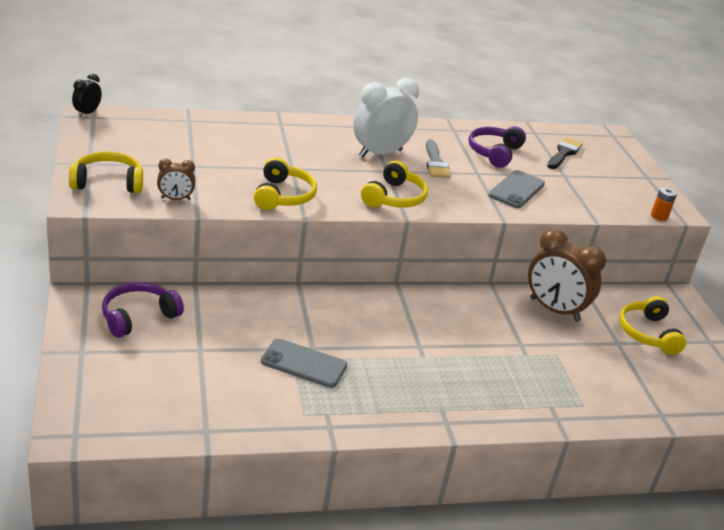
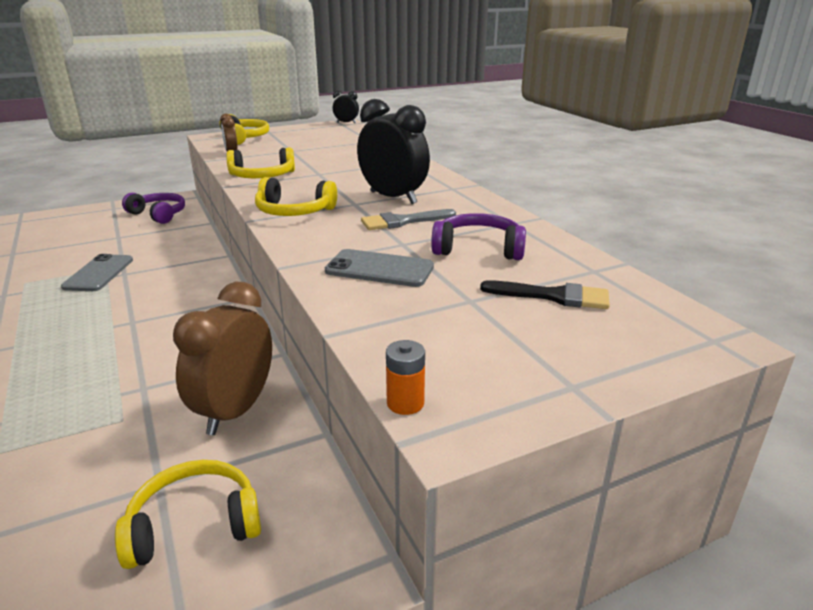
camera: 80 degrees right, 5 degrees down
(380, 153) = (393, 198): white clock -> black clock

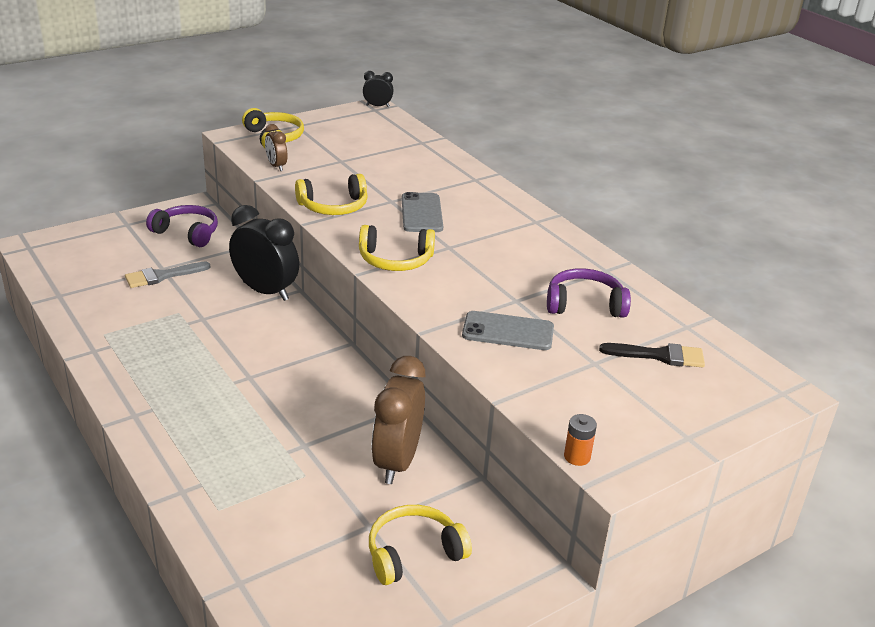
camera: 10 degrees left, 5 degrees up
(99, 273) = (175, 319): grey phone -> grey phone (421, 213)
(393, 198) = (483, 237): black clock -> black clock (265, 291)
(403, 221) = (505, 271): grey brush -> grey brush (162, 276)

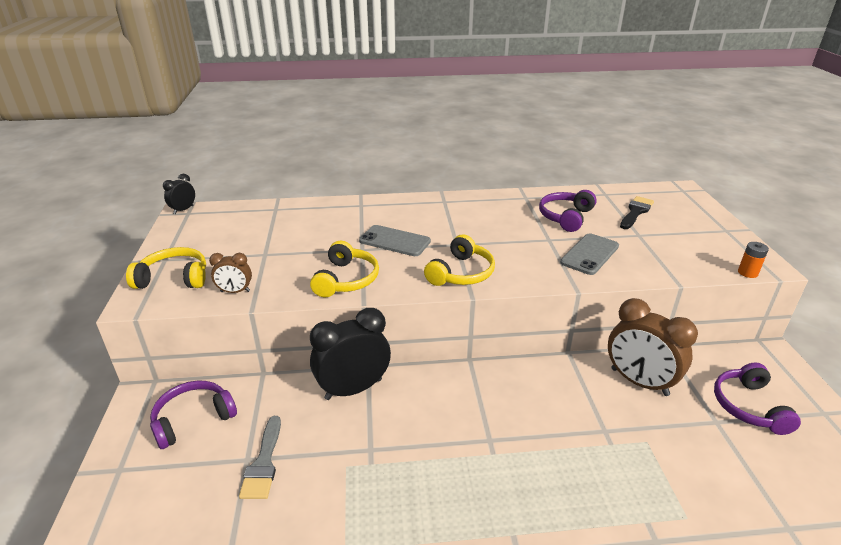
camera: 60 degrees left, 0 degrees up
(413, 553) = (748, 406): yellow headphones -> purple headphones

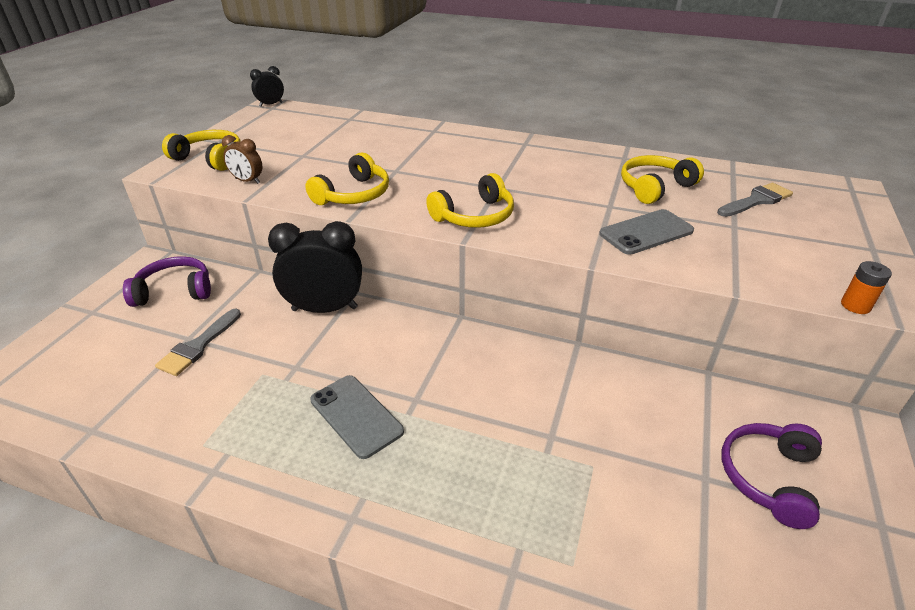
camera: 25 degrees right, 5 degrees up
(394, 241) = (435, 170): grey phone -> grey phone (356, 416)
(565, 217) = (654, 187): purple headphones -> yellow headphones
(636, 212) = (756, 201): black brush -> grey brush
(639, 382) = (639, 400): brown clock -> none

